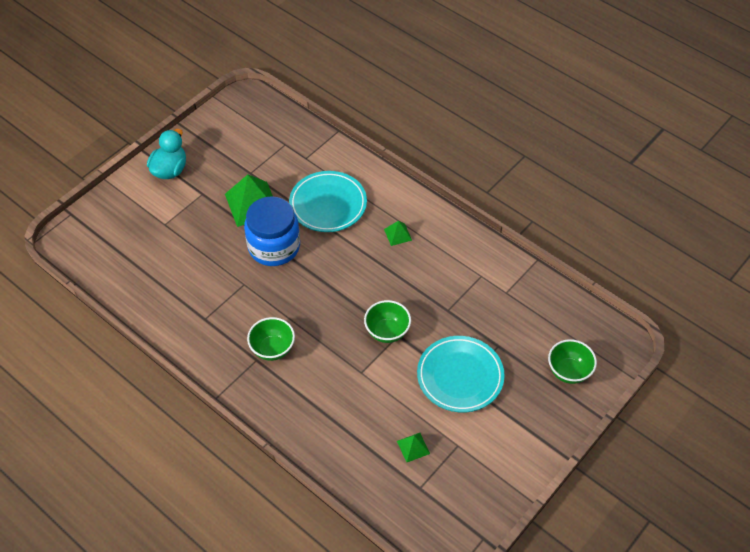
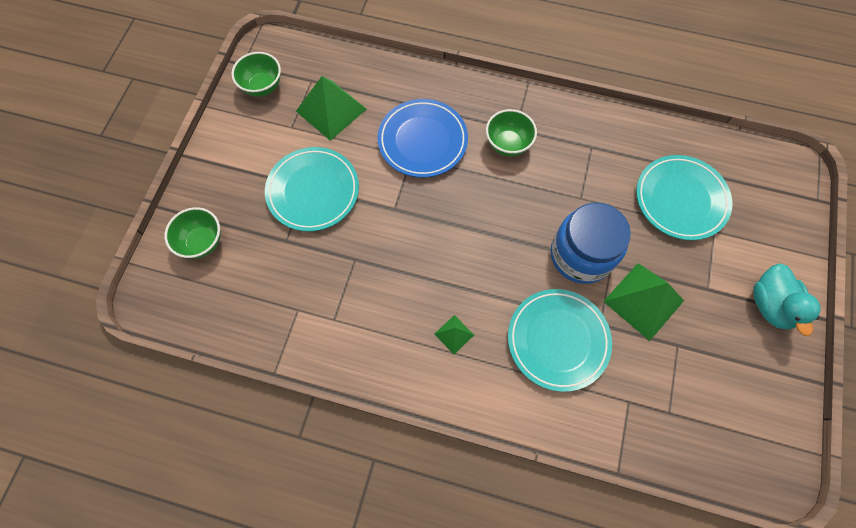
camera: 155 degrees right, 15 degrees up
(170, 253) = (680, 200): none -> turquoise plate
(344, 382) = (422, 141): none -> blue plate
(387, 332) = (407, 208): green bowl -> green bowl (262, 87)
(413, 447) = (331, 110): green pyramid -> green pyramid, size x2.05

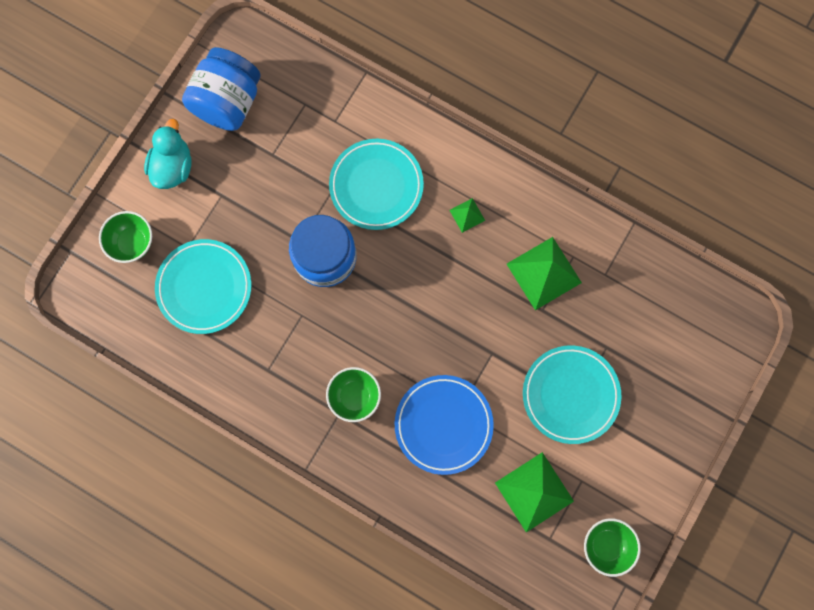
camera: 165 degrees left, 10 degrees up
(202, 242) = (689, 367): green bowl -> green bowl (133, 243)
(643, 301) = (285, 200): green pyramid -> green pyramid (544, 273)
(752, 392) = (228, 102): none -> blue jar

